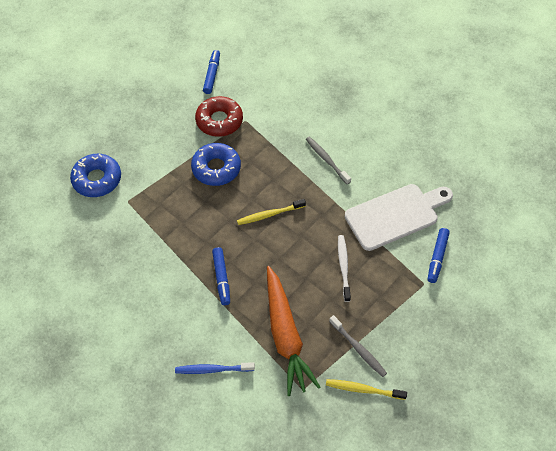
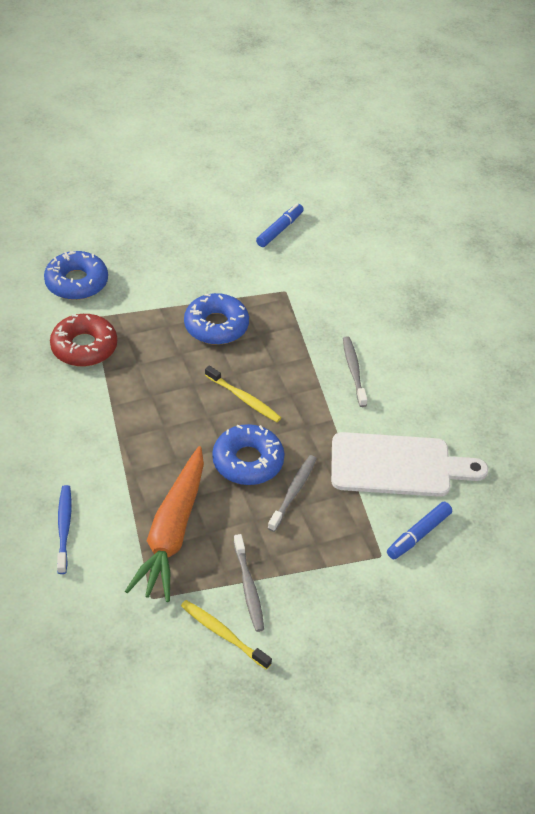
camera: 25 degrees right, 10 degrees down
(212, 369) = (64, 528): blue toothbrush -> blue toothbrush turned 60 degrees clockwise
(219, 121) = (254, 279): red donut -> red donut (84, 347)
(221, 278) = (141, 439): blue marker -> none
(269, 214) = (244, 399): yellow toothbrush -> yellow toothbrush turned 150 degrees counterclockwise
(301, 259) = (248, 461): none -> blue donut
(343, 267) = (293, 492): white toothbrush -> grey toothbrush

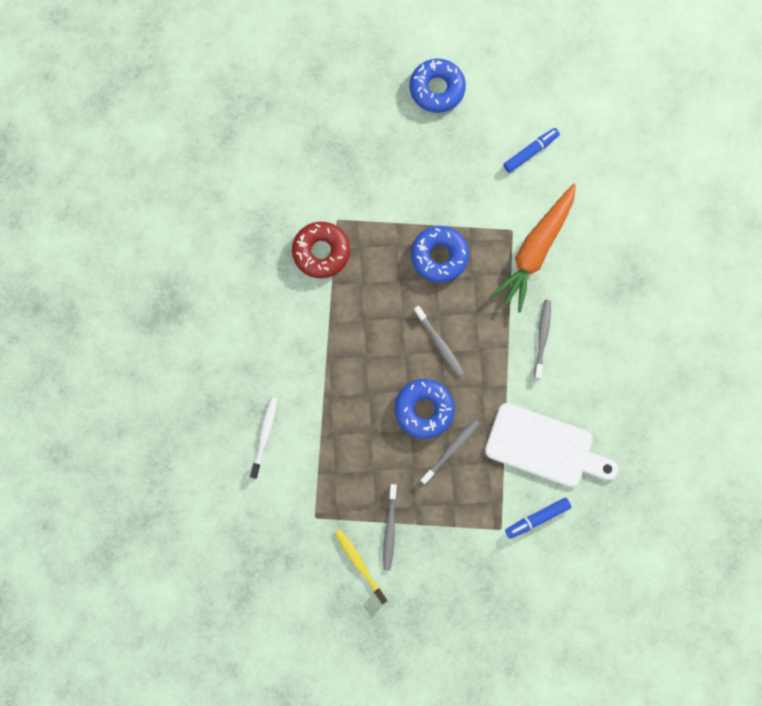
camera: 20 degrees right, 30 degrees up
(64, 528) = (265, 435): blue toothbrush -> white toothbrush
(76, 282) = (331, 174): blue donut -> blue donut (437, 89)
(172, 532) = (345, 462): orange carrot -> orange carrot (535, 251)
(244, 399) = (439, 344): yellow toothbrush -> grey toothbrush

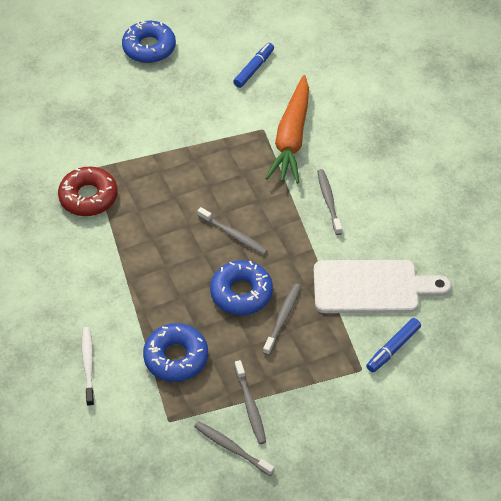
camera: 20 degrees left, 25 degrees down
(359, 564) = (232, 448): yellow toothbrush -> grey toothbrush
(439, 256) = (204, 167): blue donut -> blue donut (176, 357)

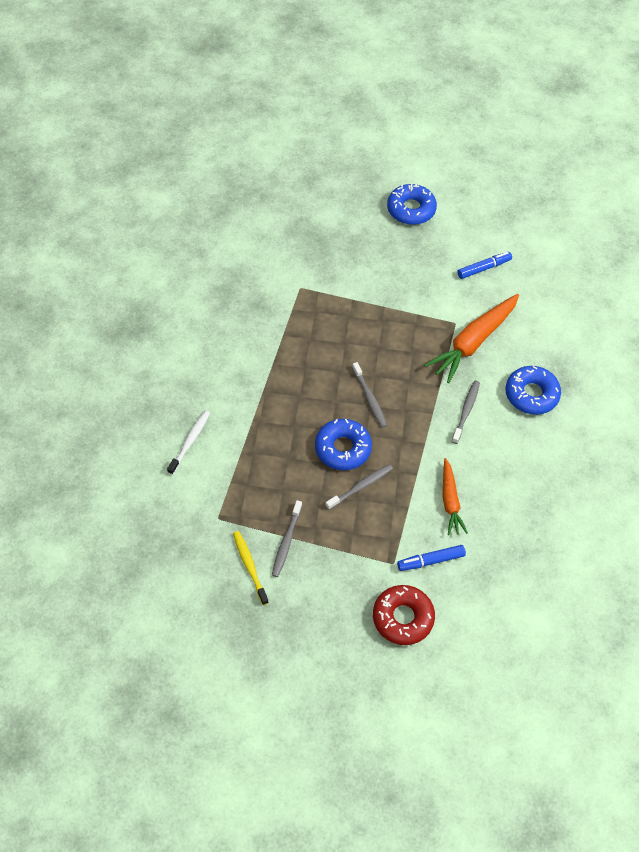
camera: 30 degrees right, 5 degrees up
(88, 197) = (280, 309): red donut -> red donut (403, 618)
(176, 357) = (258, 472): blue donut -> blue donut (531, 394)
(232, 448) = (250, 566): grey toothbrush -> yellow toothbrush
(372, 287) = (450, 501): white cutting board -> orange carrot

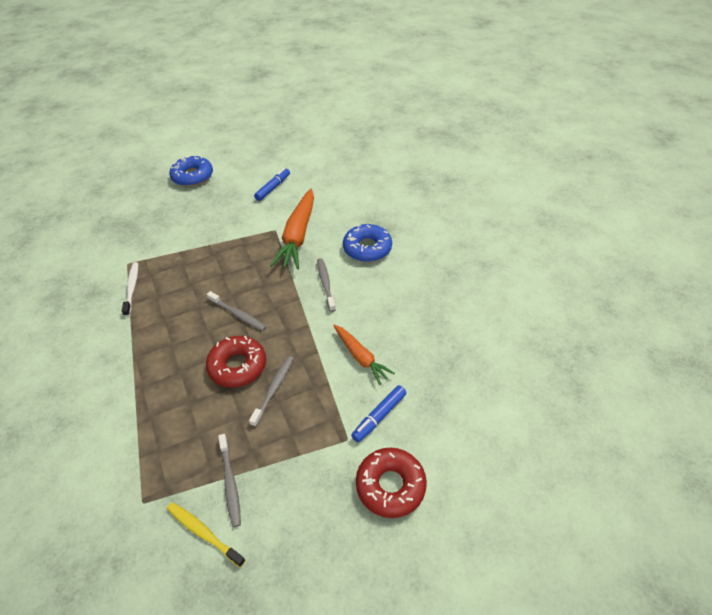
camera: 30 degrees left, 10 degrees down
(190, 441) = (75, 442): white toothbrush -> white toothbrush (132, 288)
(343, 448) = (237, 366): blue donut -> red donut

